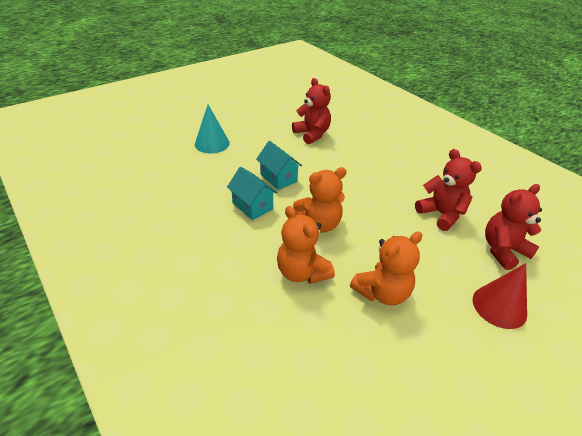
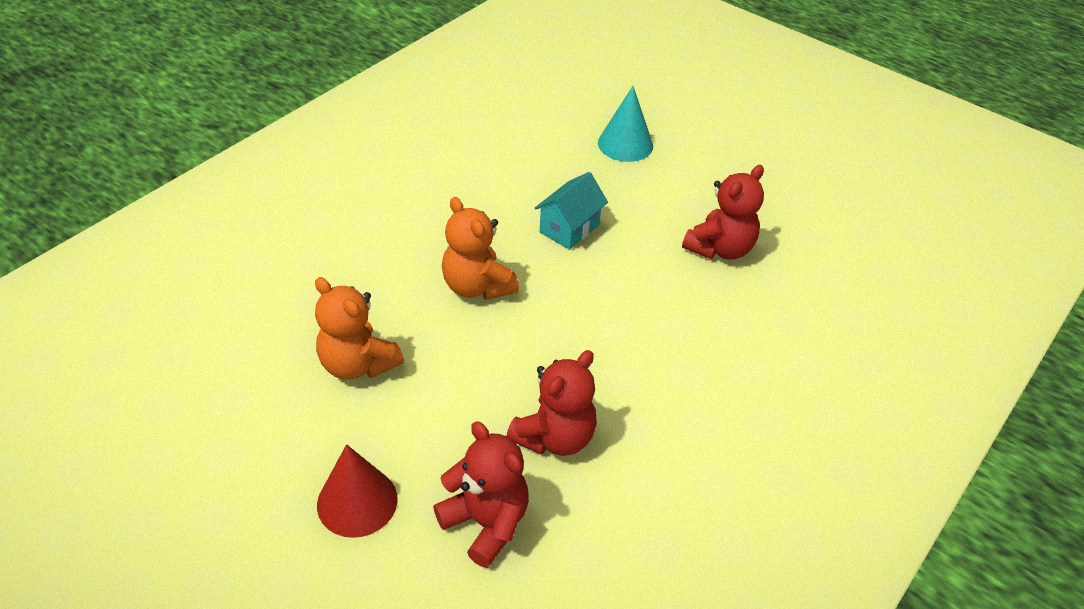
camera: 75 degrees right, 5 degrees up
(252, 206) = (492, 214): turquoise house -> none
(302, 272) = (376, 281): orange teddy bear -> none

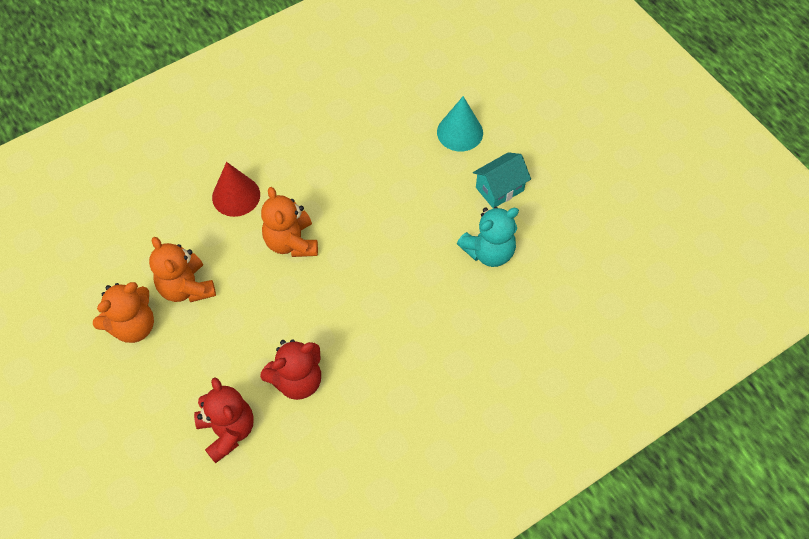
camera: 20 degrees right, 15 degrees up
(298, 425) = (133, 326): none -> orange teddy bear
(357, 501) = (152, 393): red cone -> red cone (236, 196)
(569, 228) = (380, 205): turquoise house -> turquoise house (499, 189)
(720, 248) = (489, 251): red teddy bear -> turquoise teddy bear

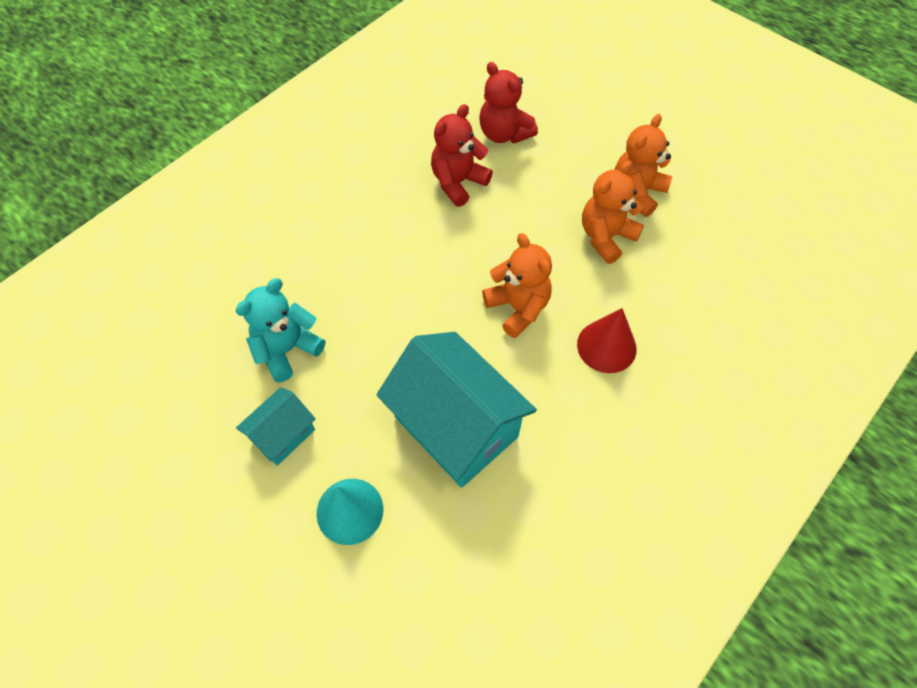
camera: 165 degrees right, 0 degrees up
(186, 287) = (606, 237): orange teddy bear -> orange teddy bear turned 90 degrees counterclockwise
(372, 166) = (456, 427): none -> turquoise house

